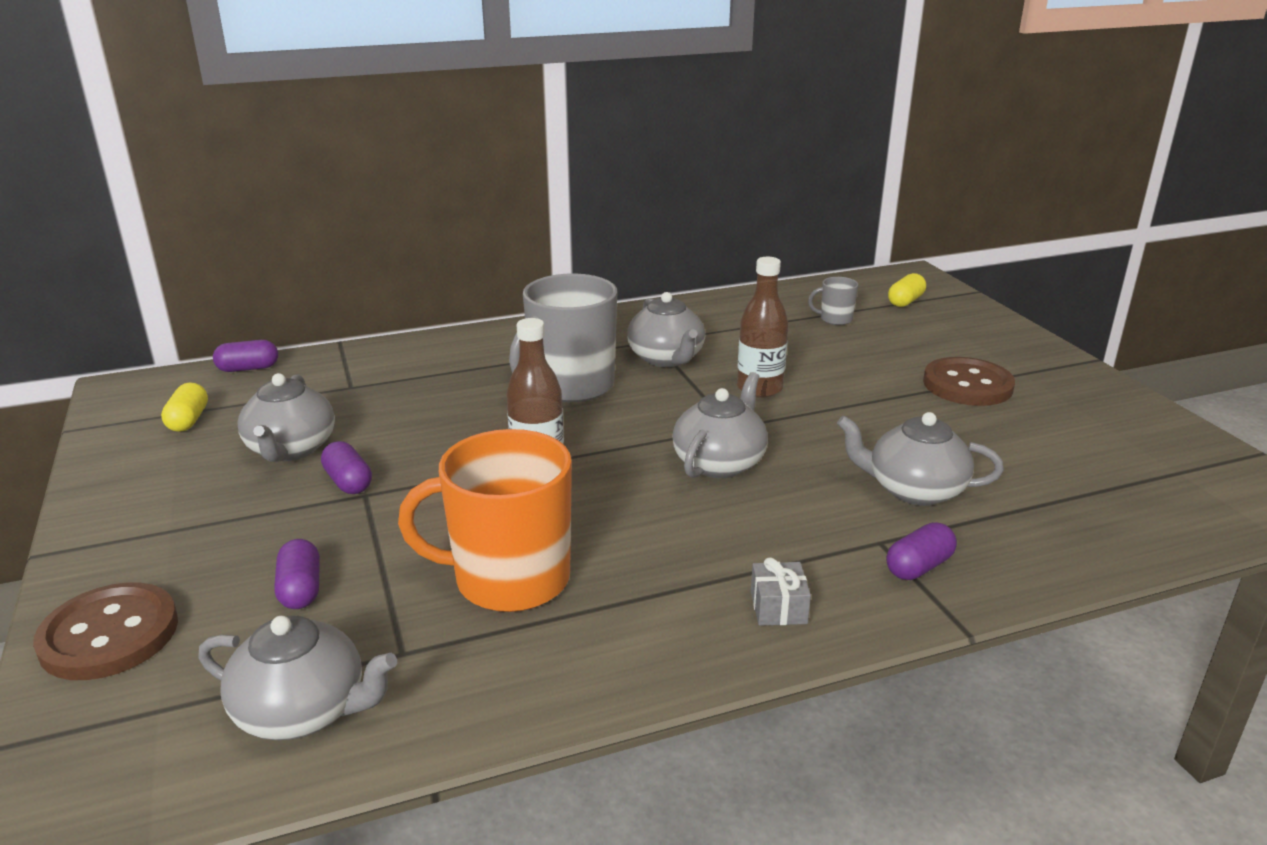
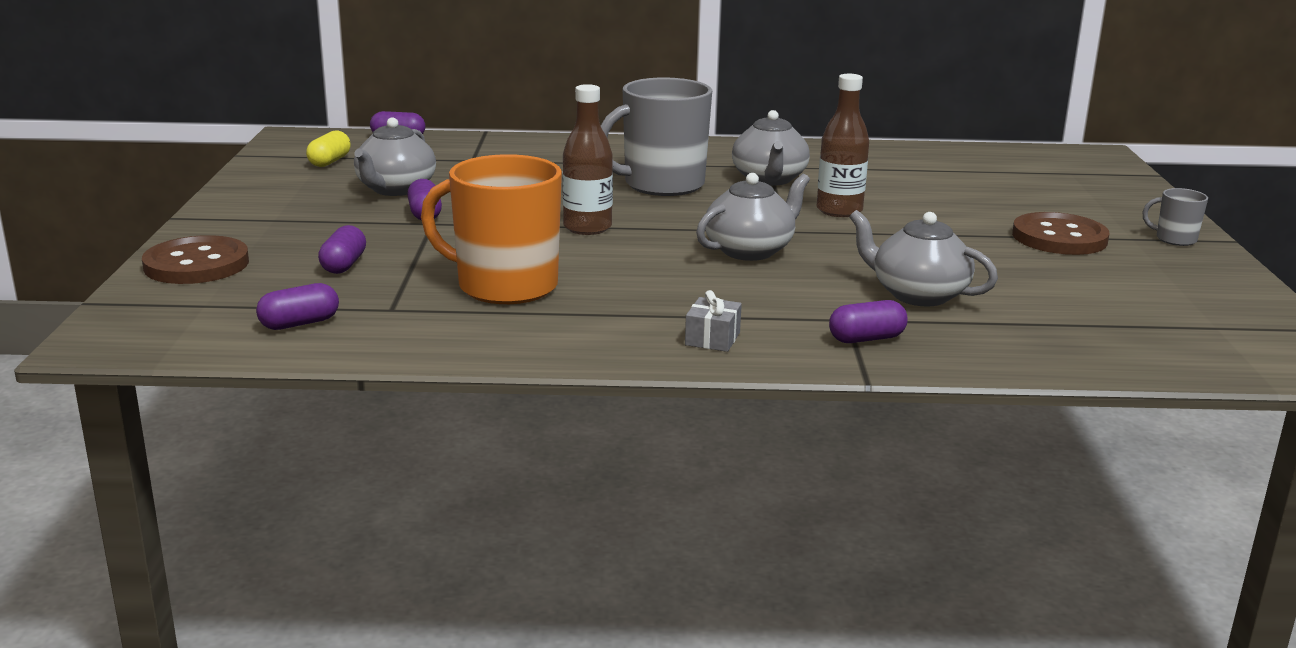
camera: 20 degrees right, 5 degrees down
(303, 711) = (299, 323): grey teapot -> purple capsule
(835, 319) = (971, 175): grey mug -> grey mug (1174, 239)
(905, 301) = (1064, 172): yellow capsule -> none

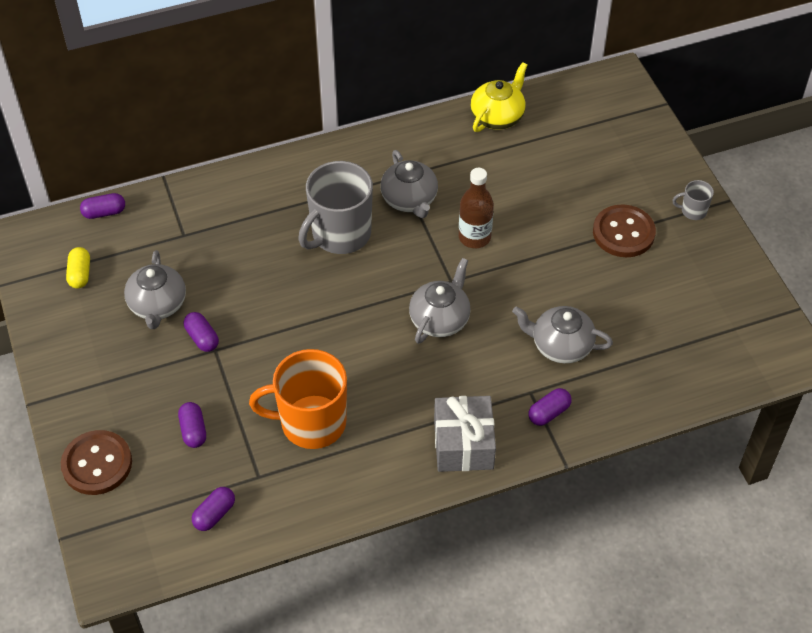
camera: 20 degrees left, 30 degrees up
(587, 228) = (322, 321): brown bottle -> none
(712, 339) = (463, 444): grey gift -> grey gift, size x2.05
(920, 153) = (498, 116): none -> yellow teapot

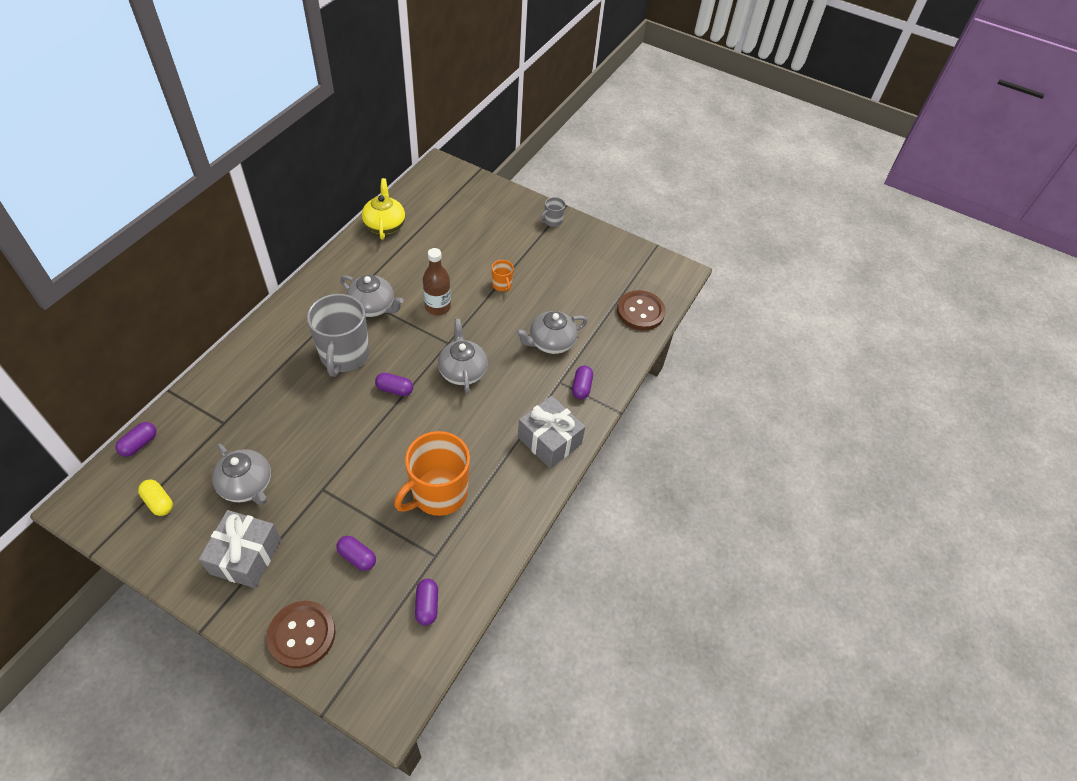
camera: 45 degrees left, 0 degrees up
(108, 367) = (246, 556): none -> grey gift
(202, 338) = (304, 487): purple capsule -> purple capsule (394, 389)
(565, 252) = (502, 285): none -> orange mug
(623, 233) = (525, 255): brown button -> brown button (640, 312)

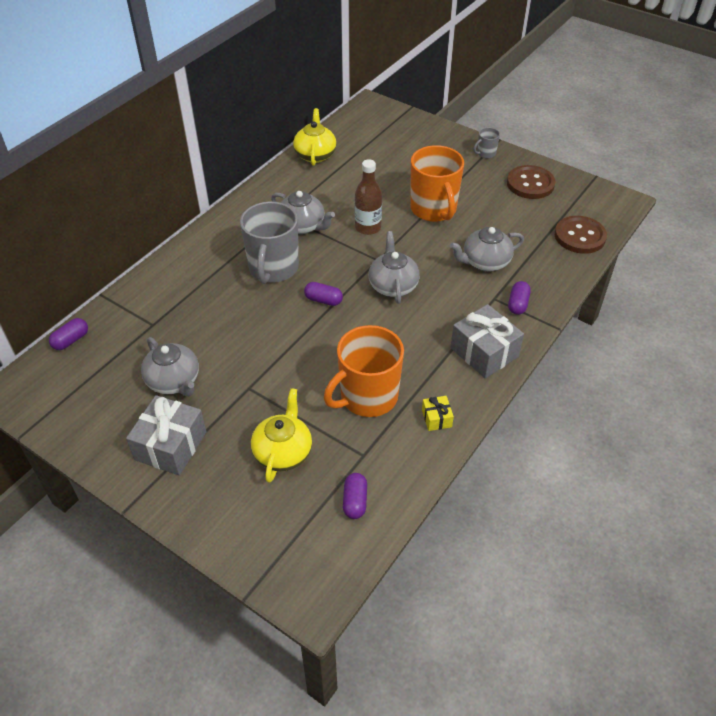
camera: 10 degrees right, 5 degrees down
(158, 502) = (87, 392): yellow capsule -> none
(302, 635) = (225, 522): brown button -> brown button (530, 184)
(357, 557) = (283, 452): purple capsule -> yellow teapot
(502, 285) = (434, 209): orange mug -> orange mug, size x2.28
(504, 513) = (436, 418): none -> yellow gift

